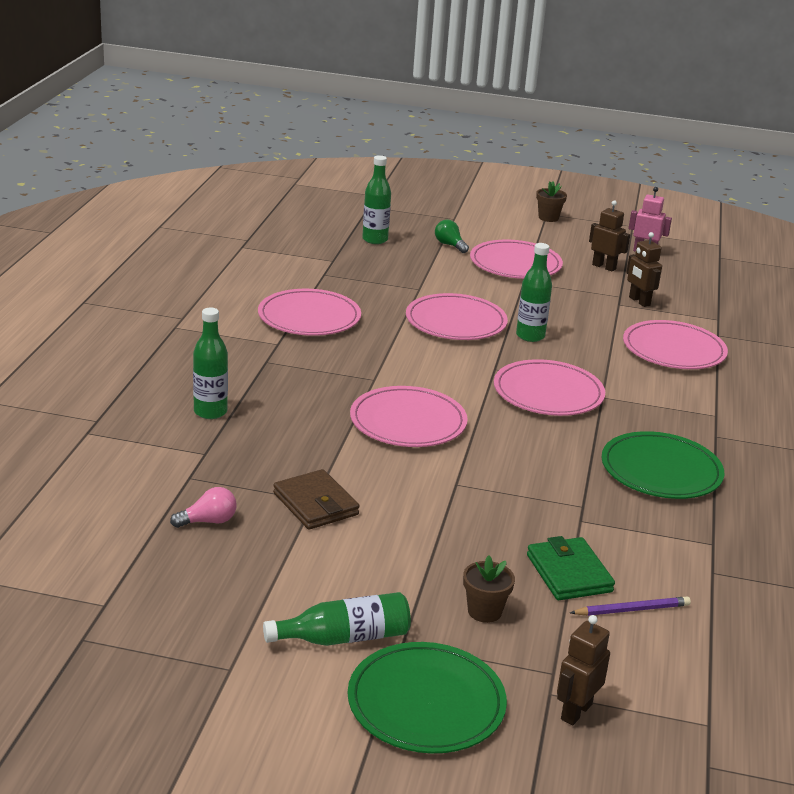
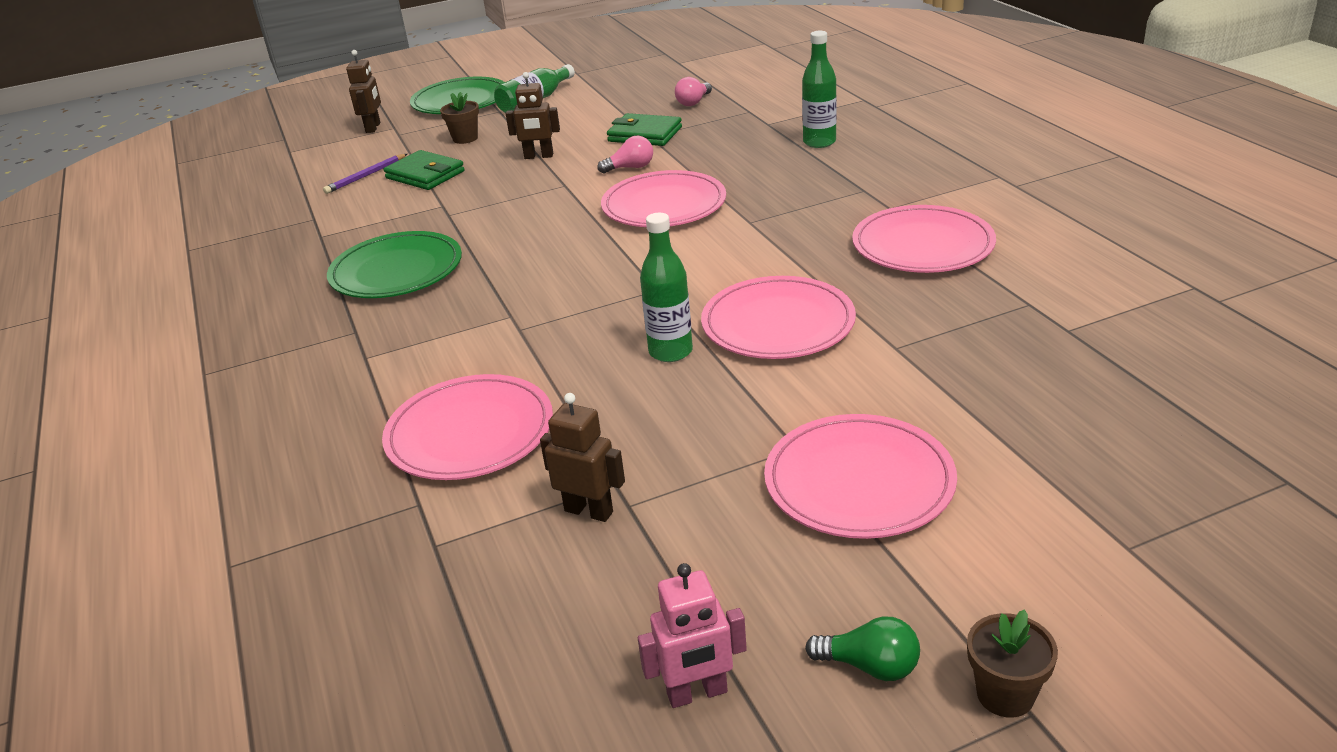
camera: 150 degrees right, 5 degrees up
(315, 504) = (645, 134): brown wallet -> green wallet
(375, 240) = (1110, 402): green bottle -> none
(382, 471) = (630, 168): none -> pink light bulb
(450, 245) = (1008, 462): green light bulb -> green light bulb (870, 666)
(548, 393) = (571, 291): pink plate -> none
(604, 267) = (722, 574): brown robot -> brown robot (538, 156)

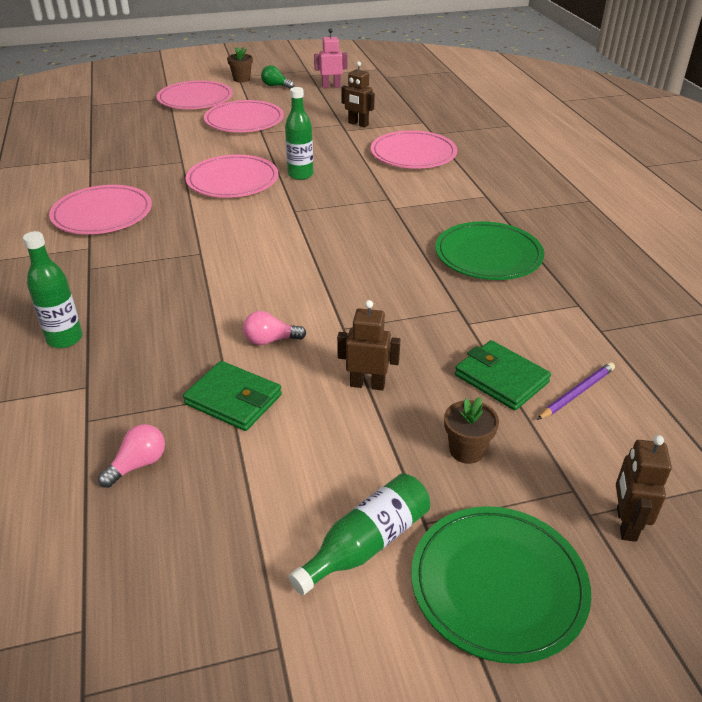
camera: 175 degrees left, 5 degrees up
(664, 205) = (258, 283): pink plate -> pink plate (195, 99)

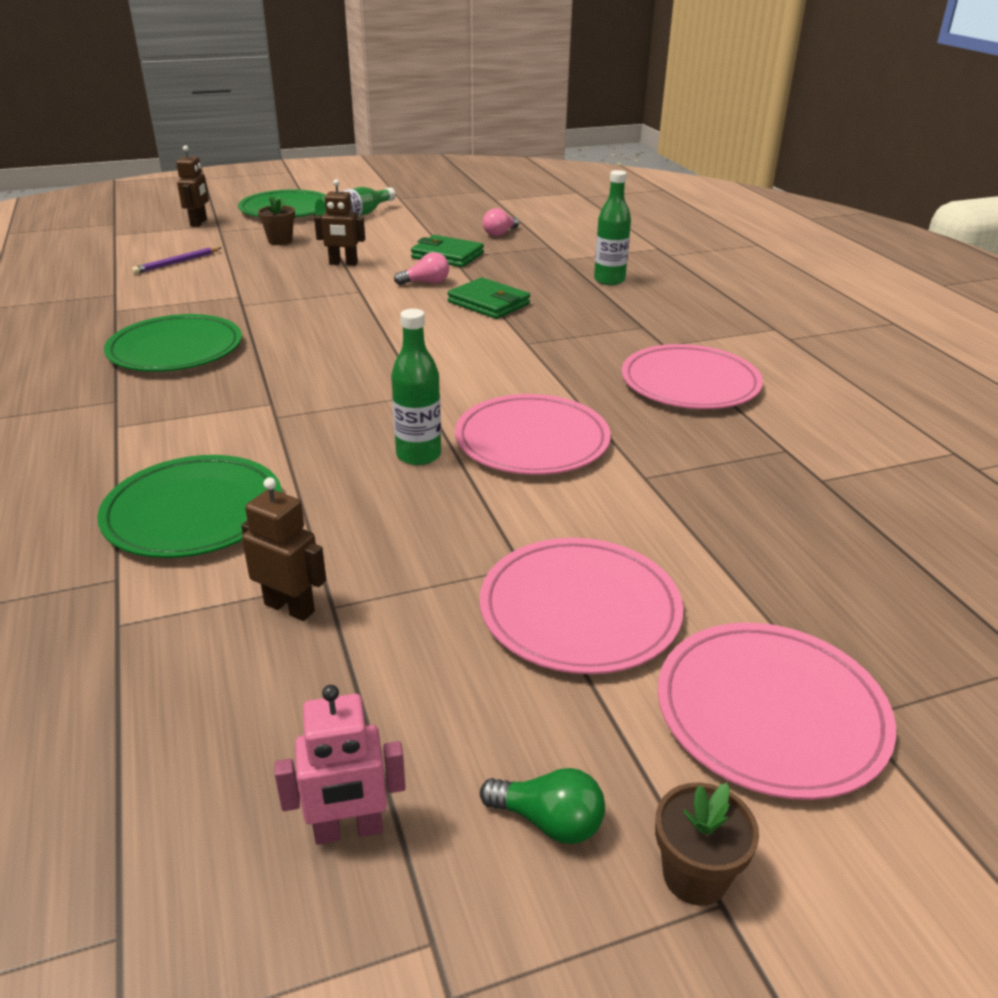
camera: 175 degrees right, 5 degrees down
(413, 154) = (194, 512): pink plate -> green plate
(501, 379) = (232, 268): green wallet -> green wallet (489, 303)

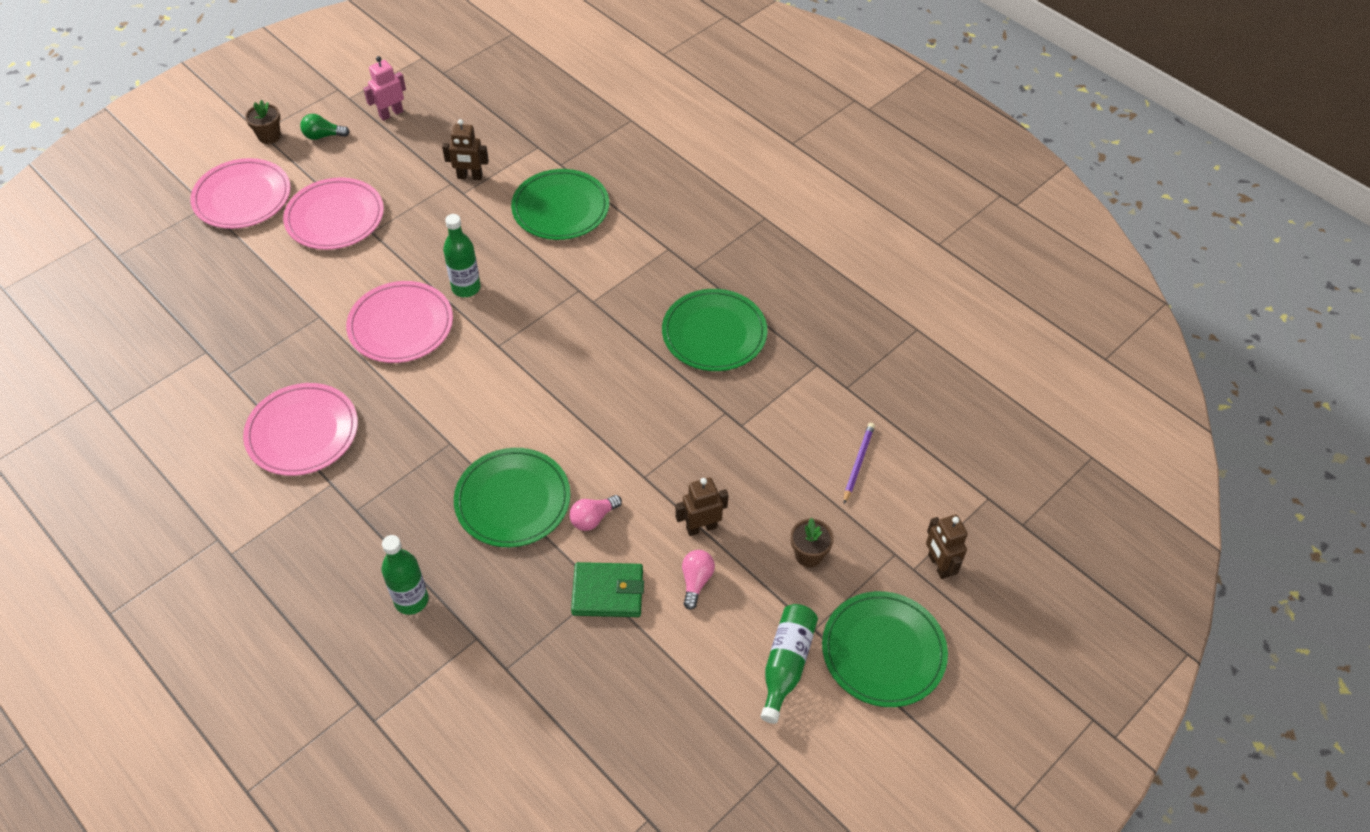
camera: 155 degrees right, 20 degrees up
(489, 303) = (513, 500): green wallet -> green plate
(500, 233) = (581, 685): pink light bulb -> pink light bulb (696, 581)

